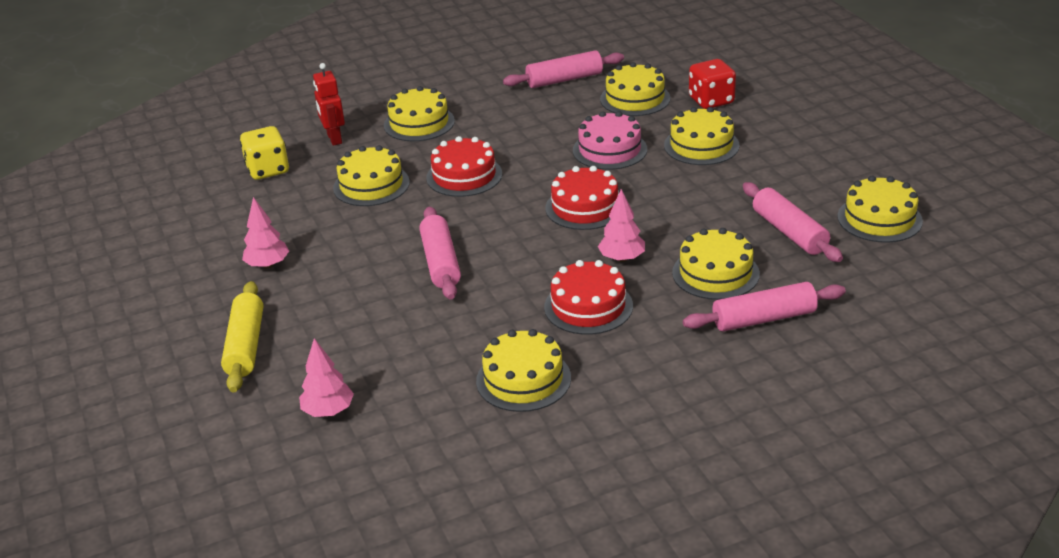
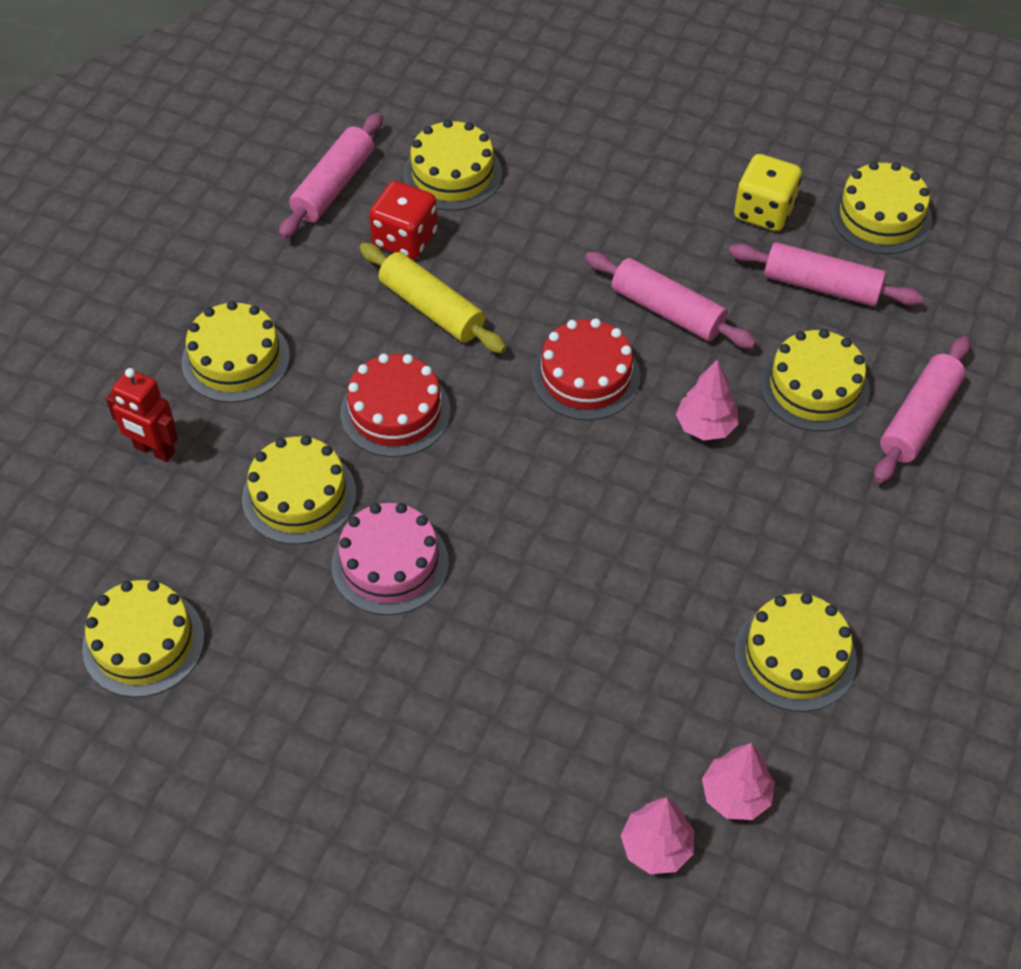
camera: 45 degrees left, 20 degrees up
(245, 346) = (453, 834): yellow rolling pin -> yellow rolling pin (432, 308)
(268, 170) = (129, 555): yellow dice -> yellow dice (764, 212)
(268, 265) = (327, 701): pink tree -> pink tree (735, 795)
(440, 262) = (525, 559): pink rolling pin -> pink rolling pin (667, 311)
(588, 306) = (746, 515): red cake -> none
(609, 150) = (515, 272): pink cake -> pink cake (390, 563)
(701, 145) = (605, 209): yellow cake -> yellow cake (143, 642)
(711, 101) = (540, 132): red dice -> red dice (405, 239)

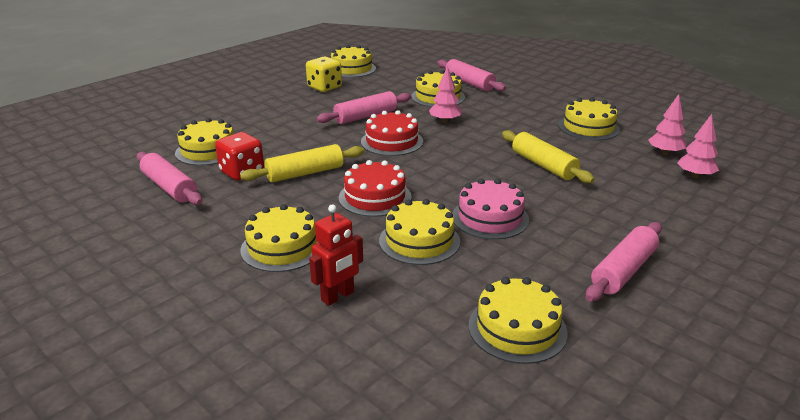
camera: 70 degrees left, 25 degrees down
(593, 605) = (543, 165): none -> yellow rolling pin
(821, 286) = (380, 85): pink rolling pin -> pink rolling pin (623, 271)

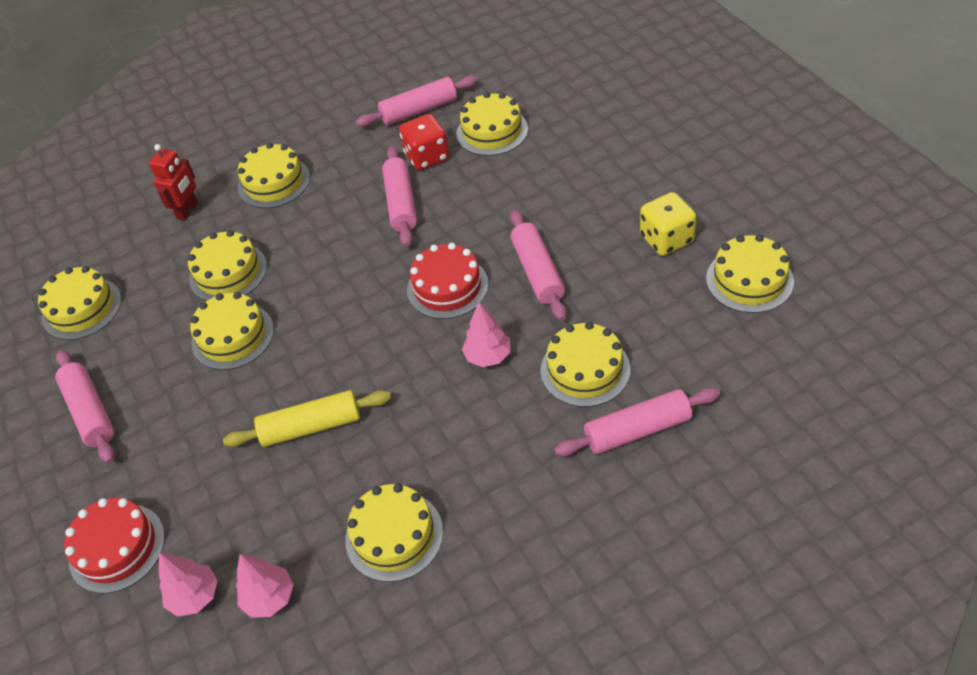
camera: 115 degrees right, 20 degrees up
(305, 173) = (401, 203): yellow rolling pin -> pink rolling pin
(338, 296) = (188, 211): red robot -> red robot turned 135 degrees counterclockwise
(375, 197) = (322, 252): red cake -> red cake (117, 548)
(490, 218) = (233, 336): pink cake -> yellow cake

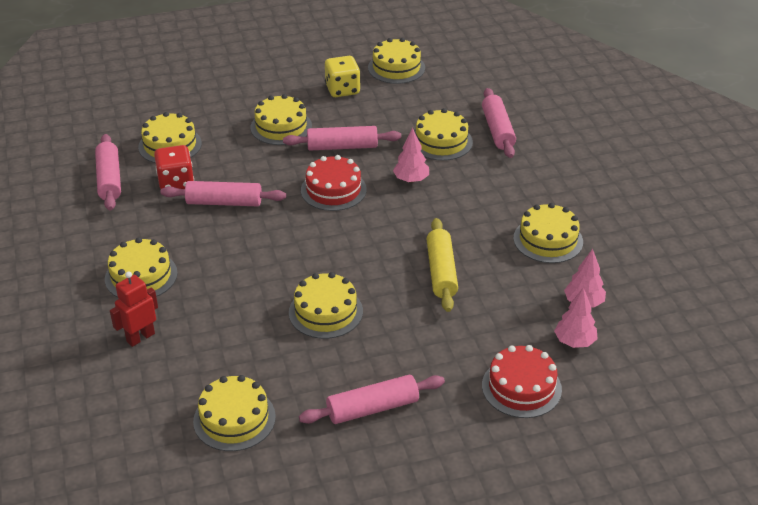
camera: 85 degrees left, 10 degrees down
(188, 211) = (140, 337): red robot -> red robot turned 75 degrees counterclockwise
(228, 273) = (245, 312): yellow cake -> yellow cake (281, 127)

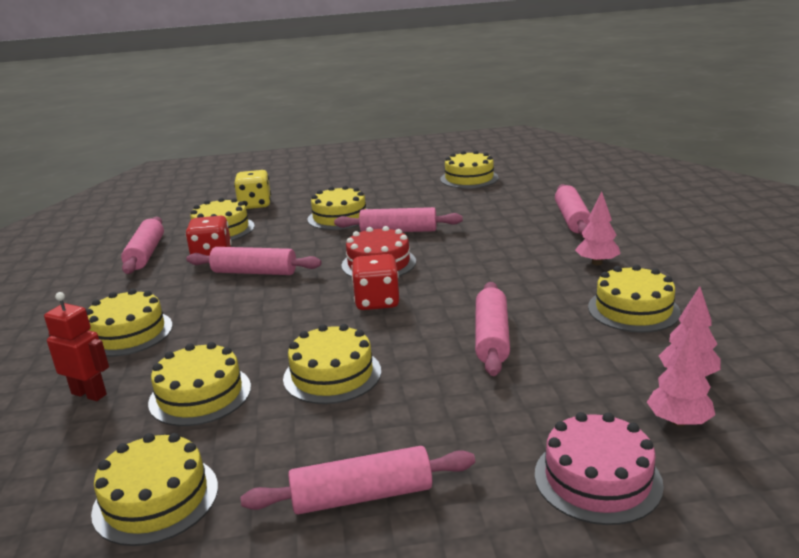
camera: 10 degrees right, 15 degrees down
(140, 337) = (89, 394): red robot -> red robot turned 60 degrees clockwise
(342, 90) = (411, 193): yellow dice -> yellow dice (255, 205)
(342, 236) = (377, 302): none -> red dice
(411, 180) = (468, 256): pink tree -> pink tree (597, 263)
(441, 141) = (508, 227): yellow cake -> yellow cake (200, 395)
(441, 272) = (491, 338): yellow rolling pin -> pink rolling pin
(521, 387) = (597, 479): red cake -> pink cake

